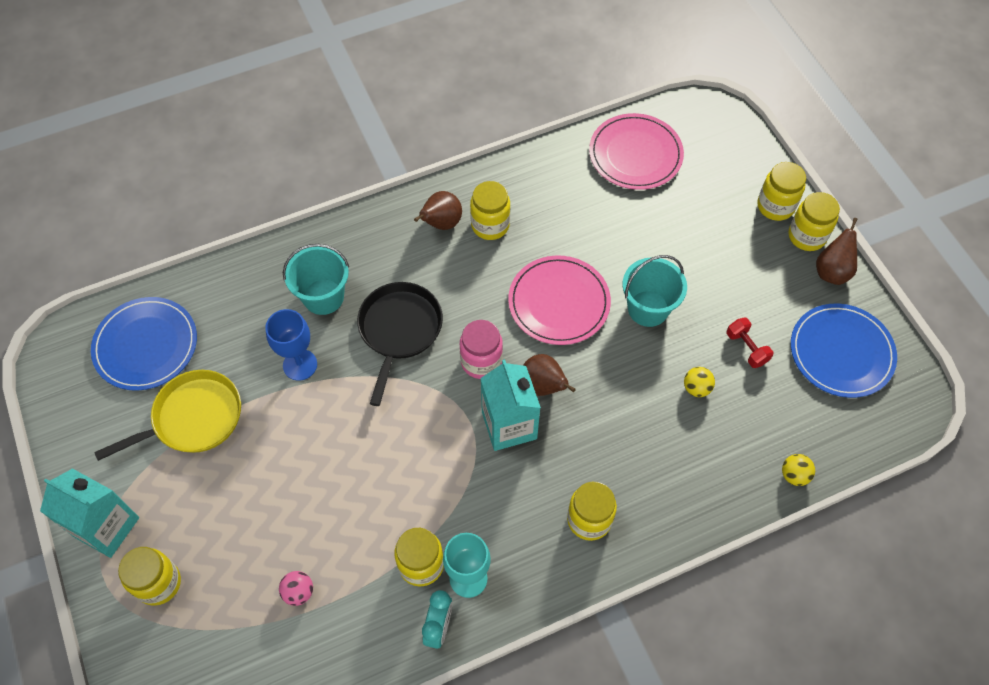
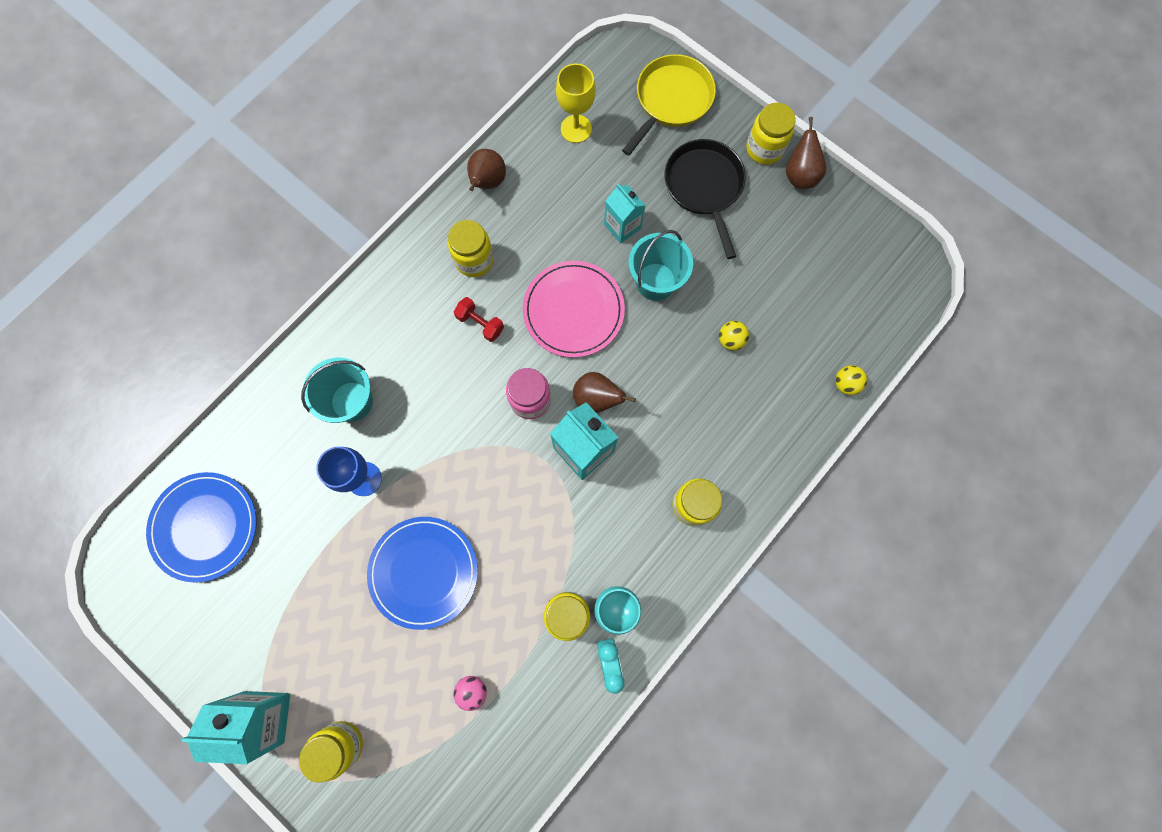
camera: 25 degrees left, 15 degrees up
(193, 418) = (290, 576): yellow pan -> yellow pan (671, 100)
(399, 330) = (440, 403): black pan -> black pan (704, 187)
(441, 223) = (427, 278): brown pear -> brown pear (487, 182)
(635, 154) = (576, 129): pink plate -> yellow goblet
(639, 250) = (622, 226): none -> turquoise carton
(746, 348) = (757, 282): red dumbbell -> red dumbbell (480, 323)
(775, 206) = (724, 130): yellow jar -> none
(841, 352) = (839, 251): blue plate -> blue plate (424, 572)

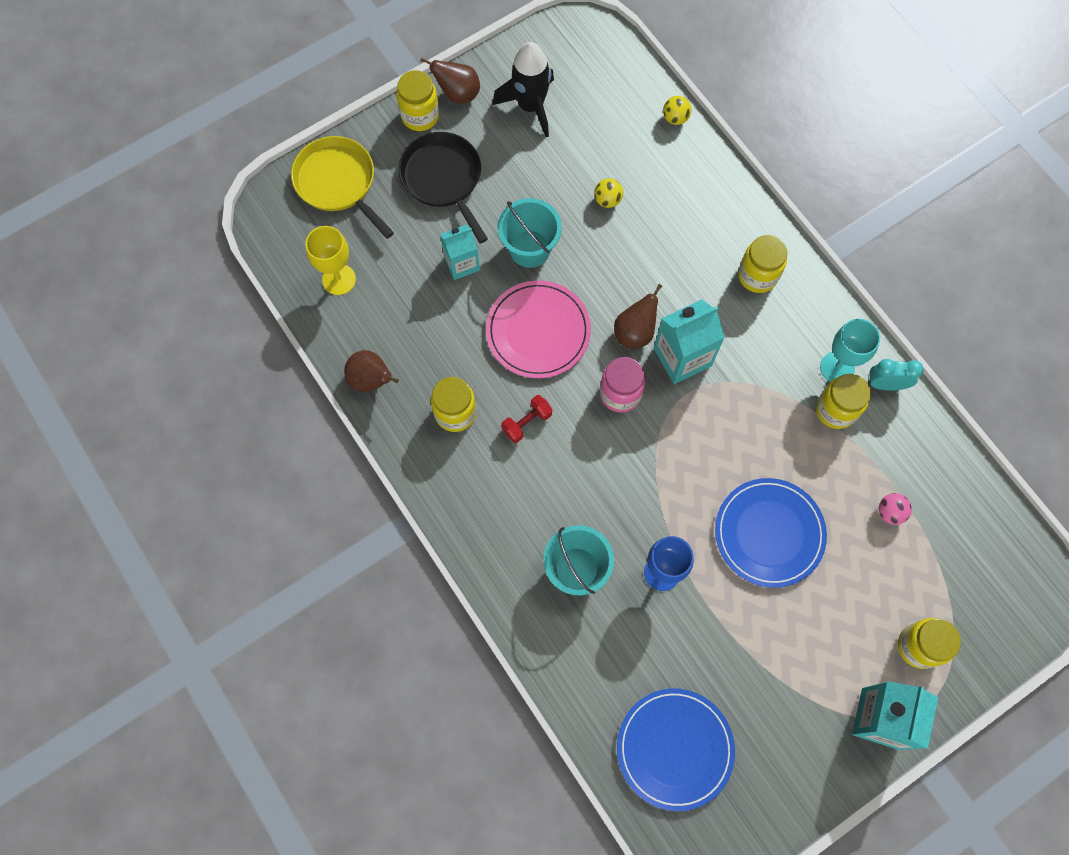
camera: 75 degrees left, 5 degrees down
(704, 187) = (443, 179): black pan -> black pan turned 60 degrees clockwise
(809, 243) = (530, 106): none -> black rocket

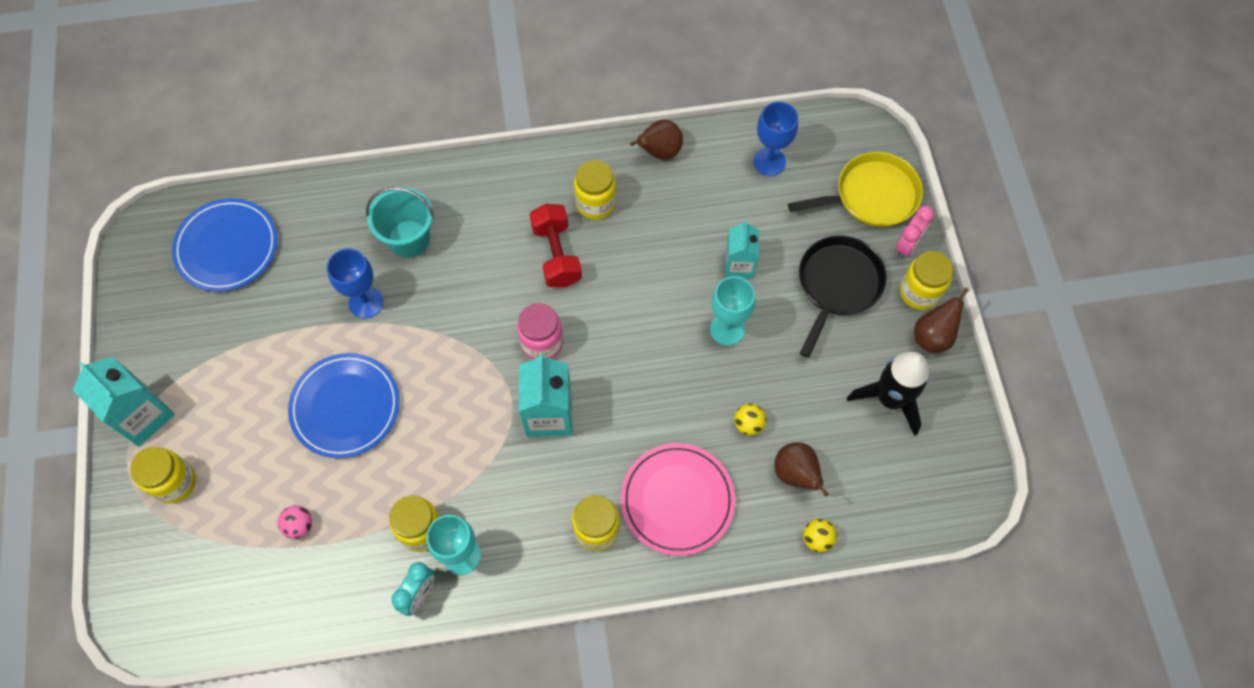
camera: 115 degrees right, 5 degrees down
(339, 279) = (769, 161): yellow goblet -> blue goblet
(377, 139) = (907, 245): none -> pink clock
(443, 179) = (837, 285): black pan -> black pan turned 60 degrees counterclockwise
(527, 422) = (556, 255): red dumbbell -> red dumbbell, size x1.61
(529, 249) = (727, 329): turquoise bucket -> turquoise goblet
(538, 331) = (639, 301): pink plate -> pink plate (677, 500)
(635, 332) = (595, 383): brown pear -> brown pear (796, 474)

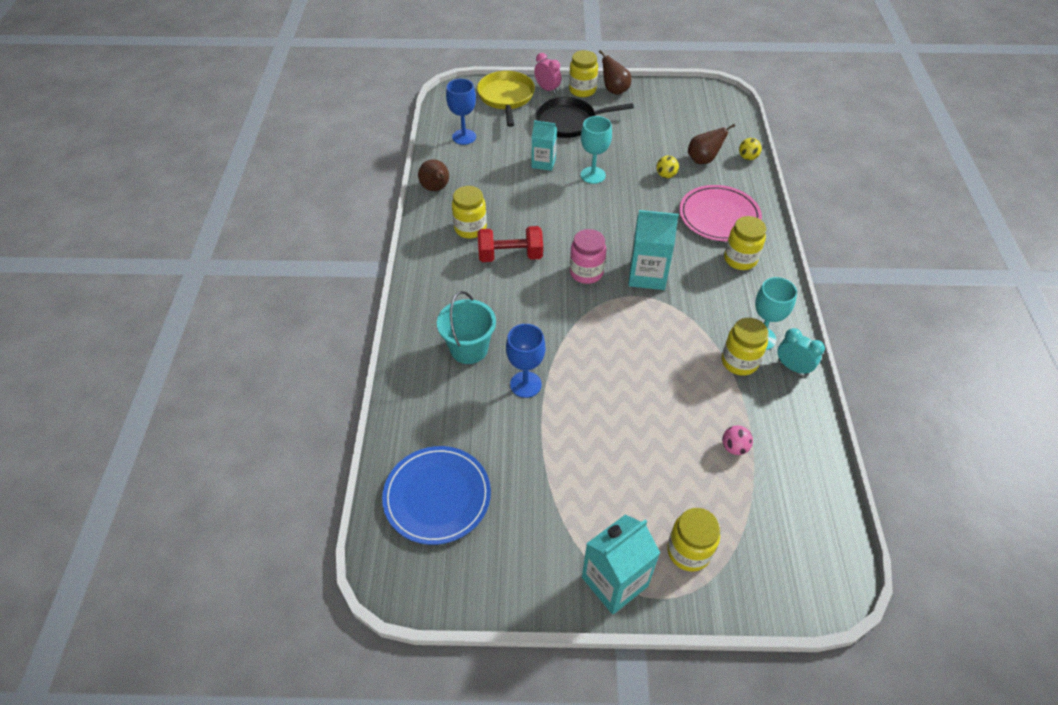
camera: 80 degrees left, 15 degrees down
(345, 407) = (625, 406): blue plate -> none
(837, 285) = (569, 122): black pan -> black pan turned 45 degrees counterclockwise
(890, 399) = (654, 113): black rocket -> none

